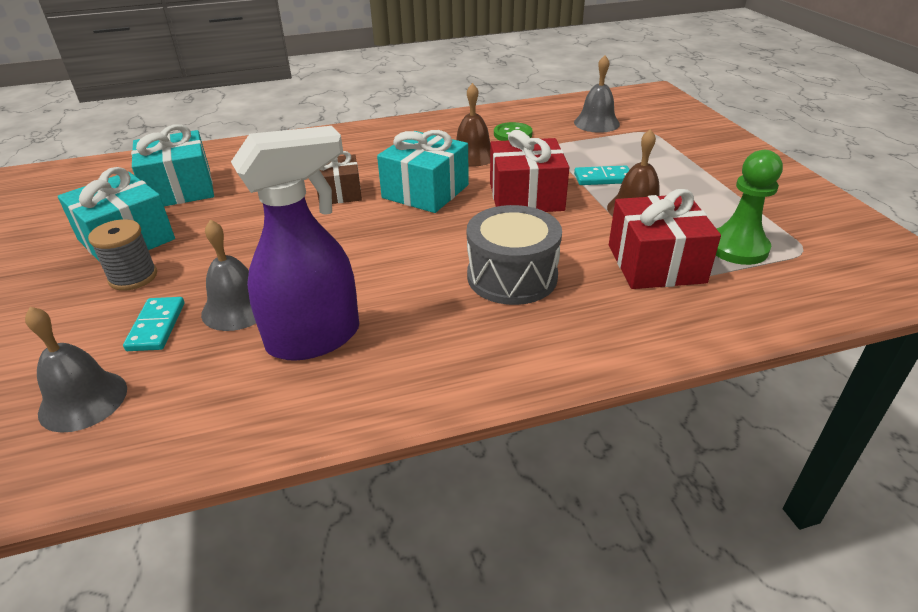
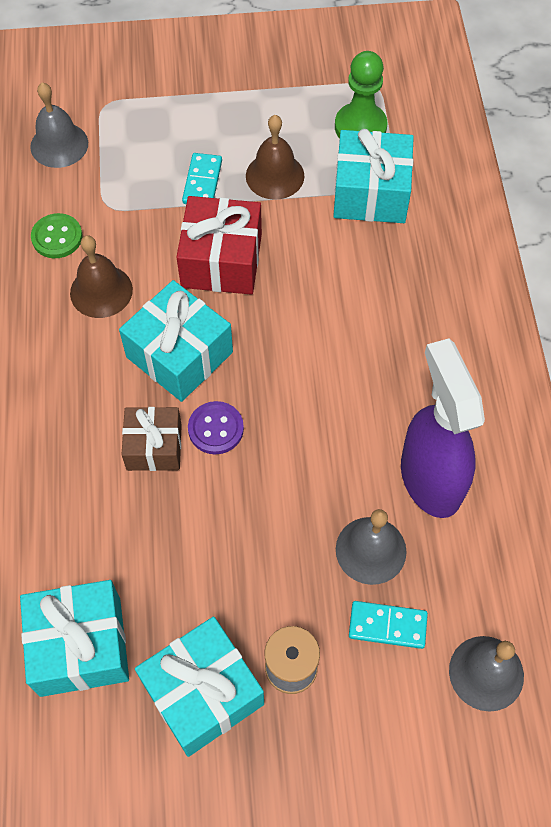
camera: 80 degrees left, 25 degrees up
(358, 215) = (216, 429): none -> purple button
(512, 276) = (367, 306): grey drum -> none
(655, 263) = (370, 193): red gift -> turquoise gift

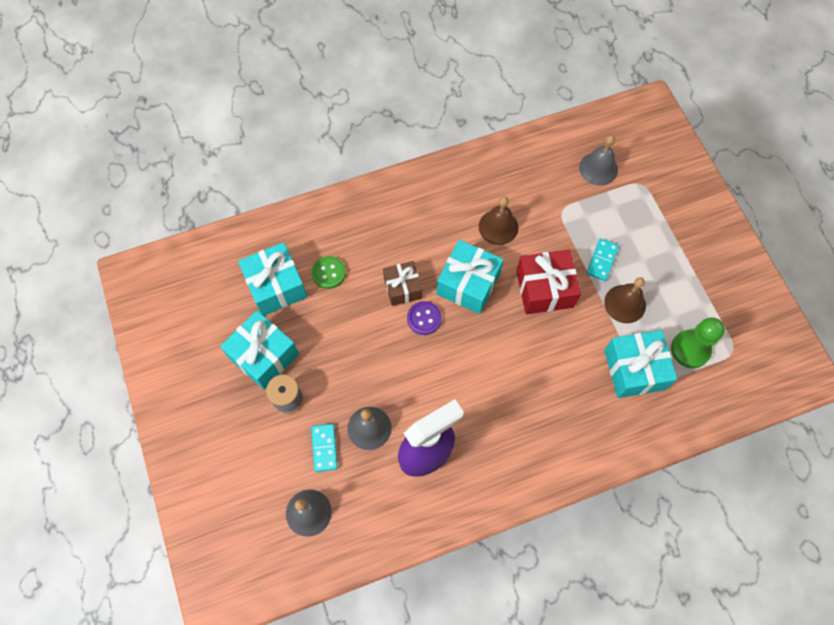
camera: 75 degrees right, 5 degrees up
(57, 237) = (528, 190): green button -> green button (328, 273)
(202, 182) = (602, 260): turquoise domino -> turquoise domino turned 60 degrees counterclockwise

